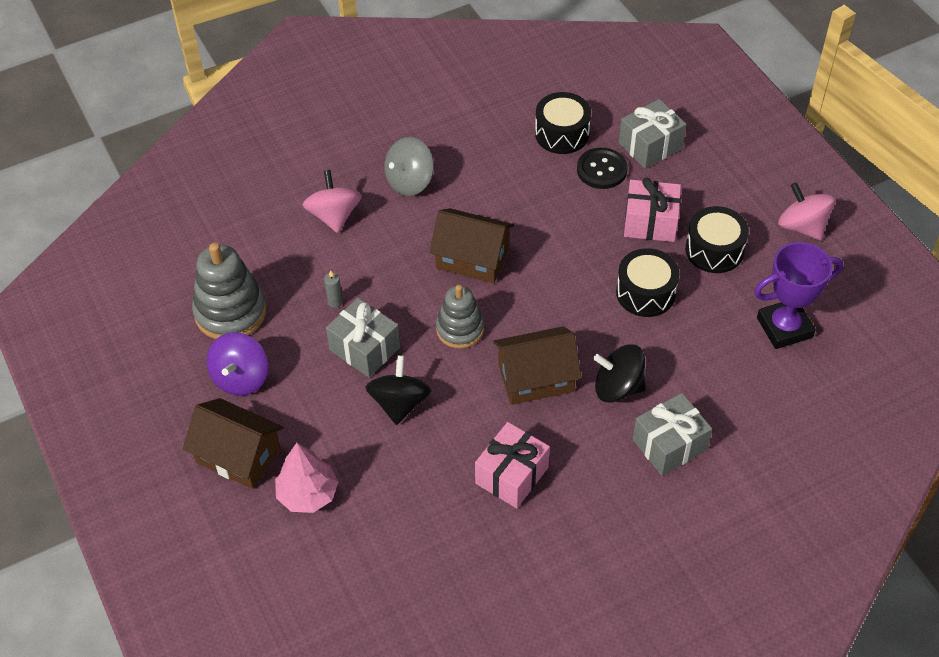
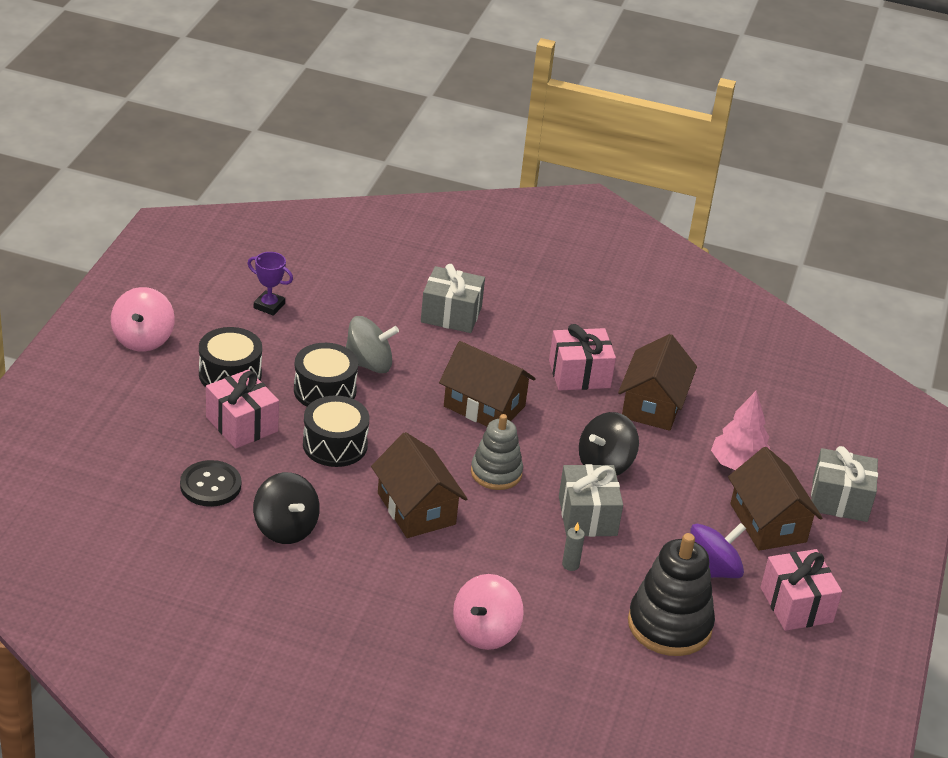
camera: 140 degrees left, 15 degrees down
(160, 399) = (796, 605): none -> pink gift
(230, 312) = (669, 625): grey stacking toy -> black stacking toy
(410, 181) = (380, 606): grey spinning top -> grey spinning top (369, 364)
(427, 496) = (653, 405): none -> brown house
(562, 134) = (192, 537): black drum -> black drum (335, 445)
(618, 387) = (436, 361): black spinning top -> black spinning top (285, 528)
(650, 146) = (141, 470): grey gift -> grey gift (839, 500)
(784, 327) = (269, 306): purple trophy -> purple trophy, size x0.56

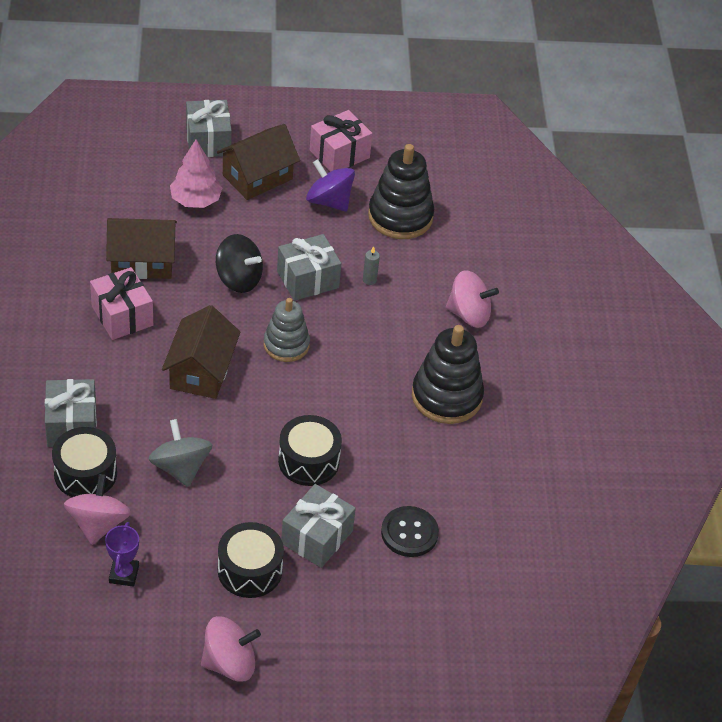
camera: 110 degrees left, 10 degrees up
(242, 424) = (317, 537): pink gift -> grey gift
(285, 528) = (431, 464): black spinning top -> none
(325, 390) = (236, 490): black drum -> black drum (85, 473)
(330, 304) = (98, 524): none -> pink spinning top
(370, 571) = (446, 396): none -> black stacking toy
(416, 509) = (359, 385): brown house -> none

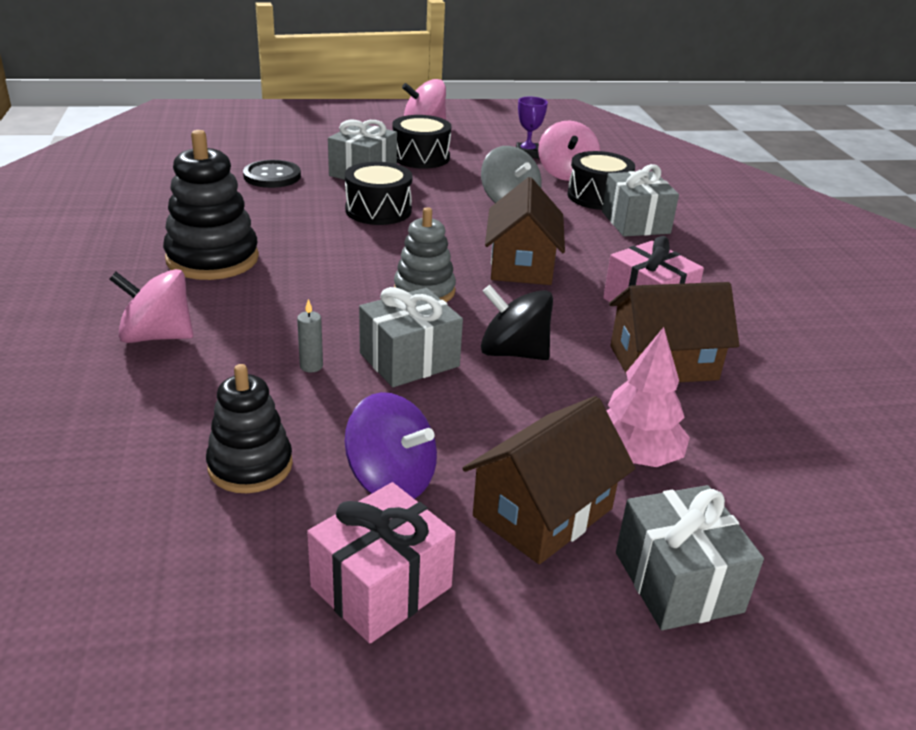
camera: 175 degrees right, 15 degrees down
(400, 216) = (250, 466): black stacking toy -> black stacking toy, size x0.66

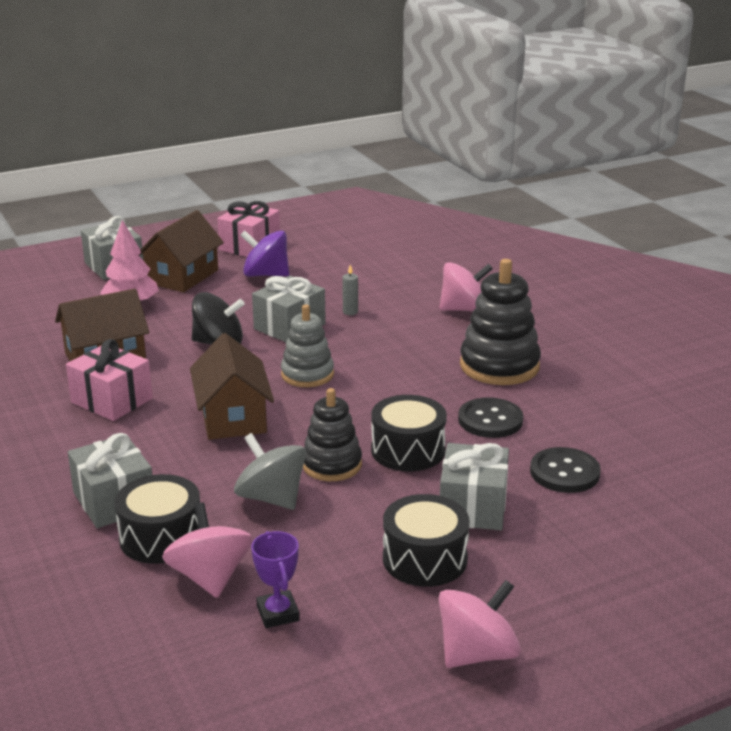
camera: 165 degrees right, 5 degrees down
(250, 466) = (341, 268): black stacking toy -> black stacking toy (332, 465)
(284, 217) = (490, 420): none -> black button

